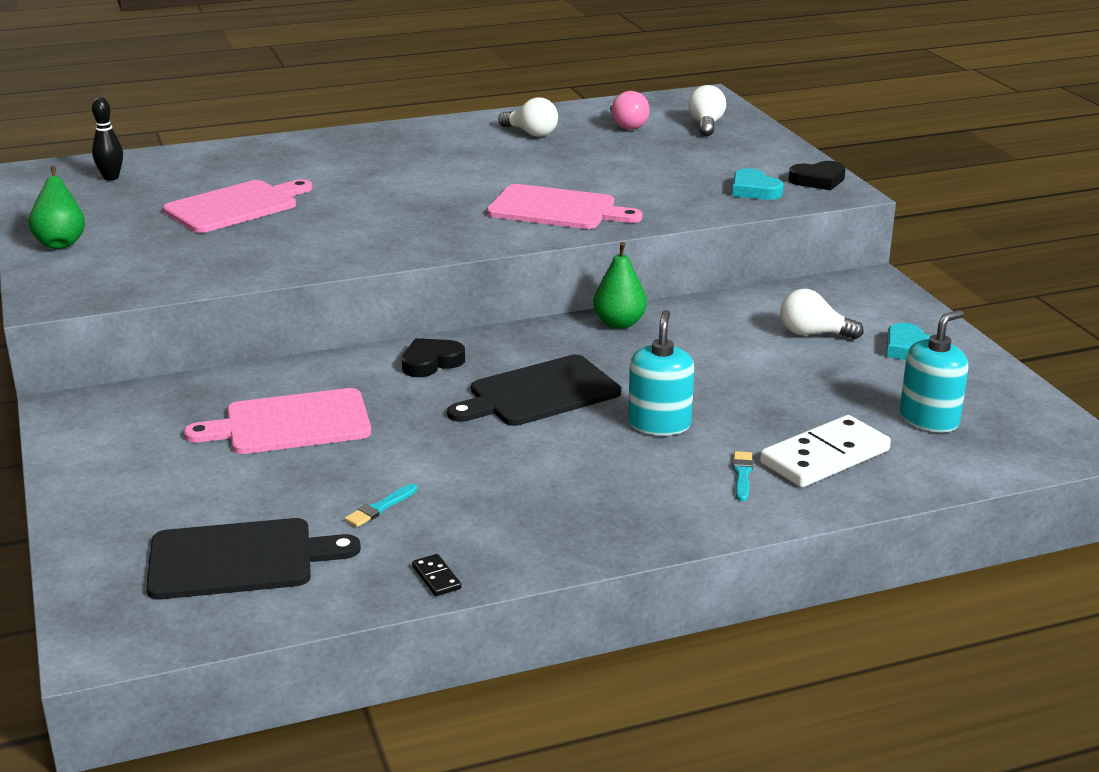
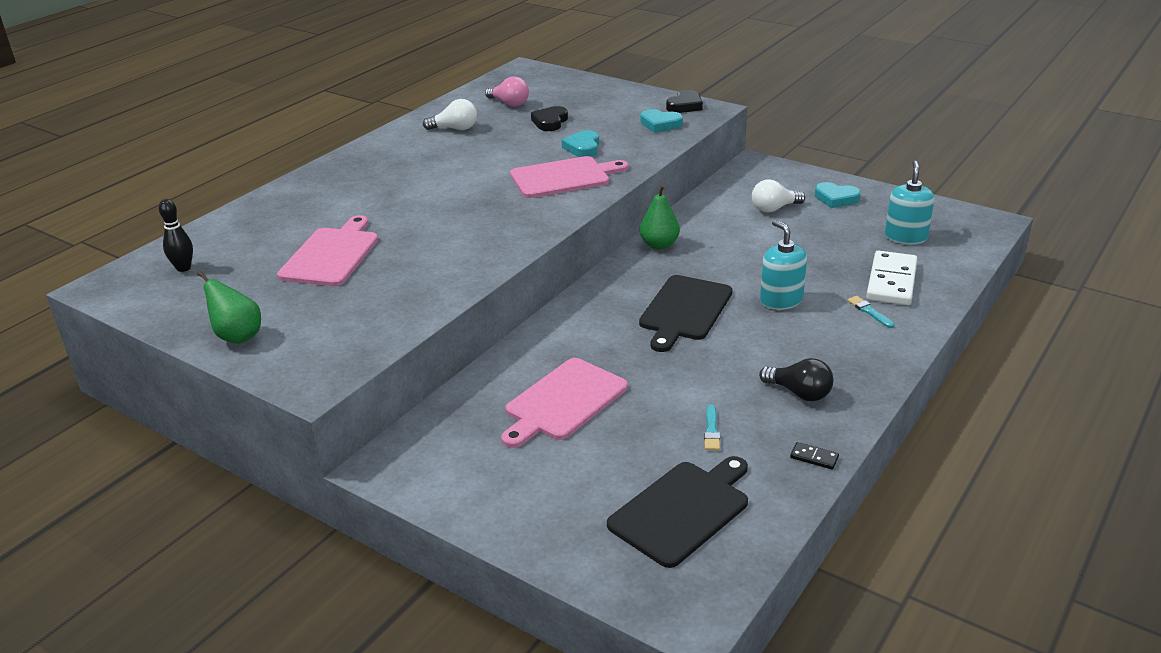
camera: 35 degrees left, 5 degrees up
(431, 362) = (586, 318): black heart -> black heart (550, 122)
(524, 516) = (799, 393): none -> black light bulb
(627, 188) = (583, 148): none -> turquoise heart
(706, 125) = (559, 89): white light bulb -> none

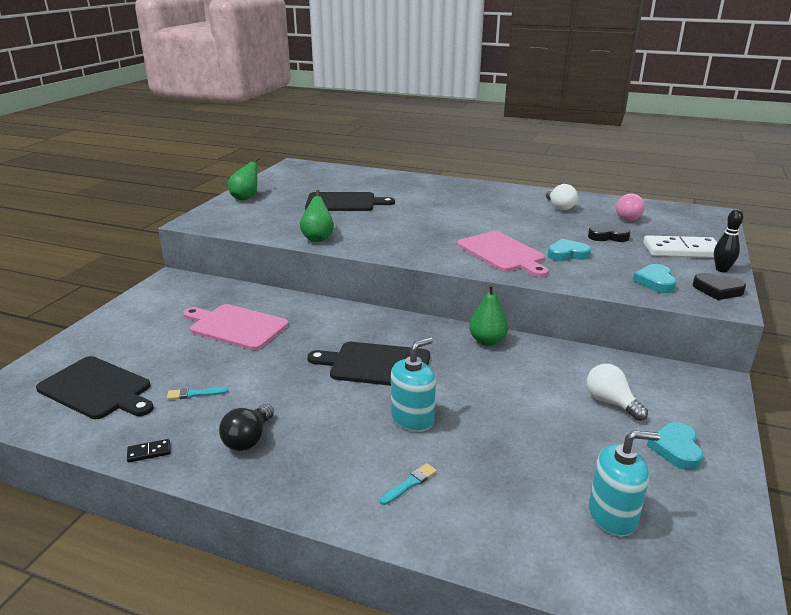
camera: 75 degrees right, 5 degrees down
(183, 268) = (318, 175): black bowling pin -> black bowling pin (721, 269)
(331, 255) = (344, 202): pink cutting board -> black cutting board
(453, 281) = (318, 238): none -> green pear
(814, 457) = (149, 452): black domino -> black domino turned 60 degrees clockwise
(891, 281) = (486, 502): white domino -> white domino (681, 250)

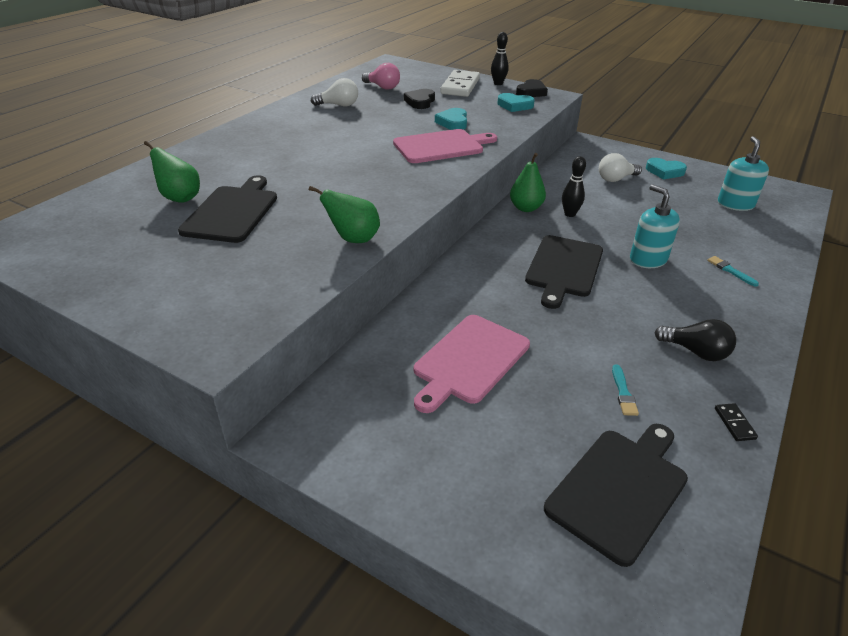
camera: 80 degrees left, 10 degrees up
(246, 198) = (134, 294): green pear -> green pear (180, 198)
(490, 368) = (570, 214): none -> black bowling pin

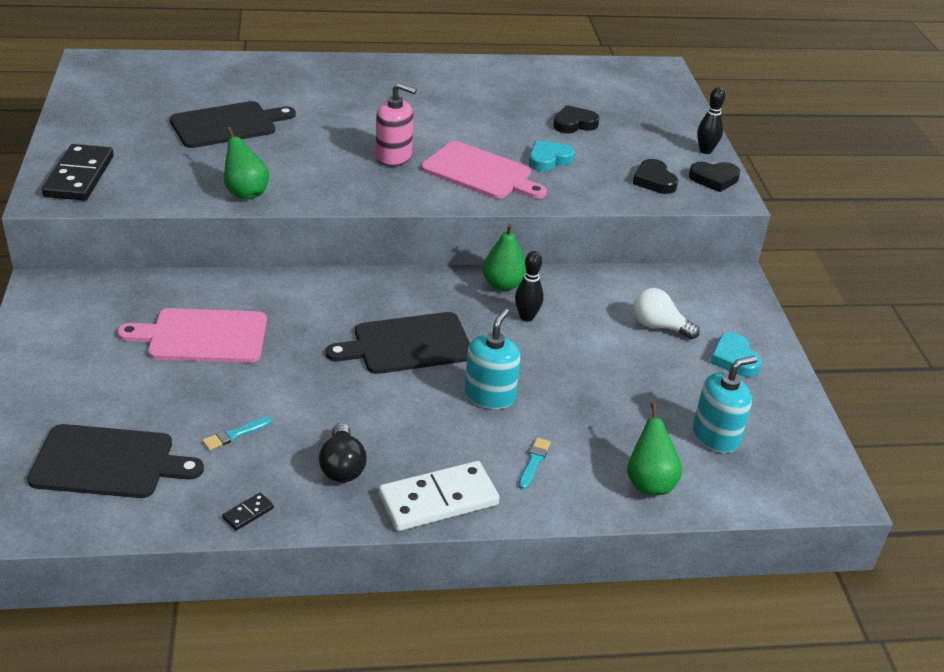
camera: 50 degrees right, 0 degrees up
(180, 198) = (223, 95): green pear -> green pear (649, 483)
(204, 316) = (79, 176): none -> black domino
(339, 105) = (496, 86): white light bulb -> none
(380, 166) = (394, 156): none -> pink soap dispenser
(382, 87) = (580, 90): pink light bulb -> none
(460, 86) = (657, 131): white domino -> white domino (438, 499)
(514, 105) = (654, 181): turquoise heart -> black heart

